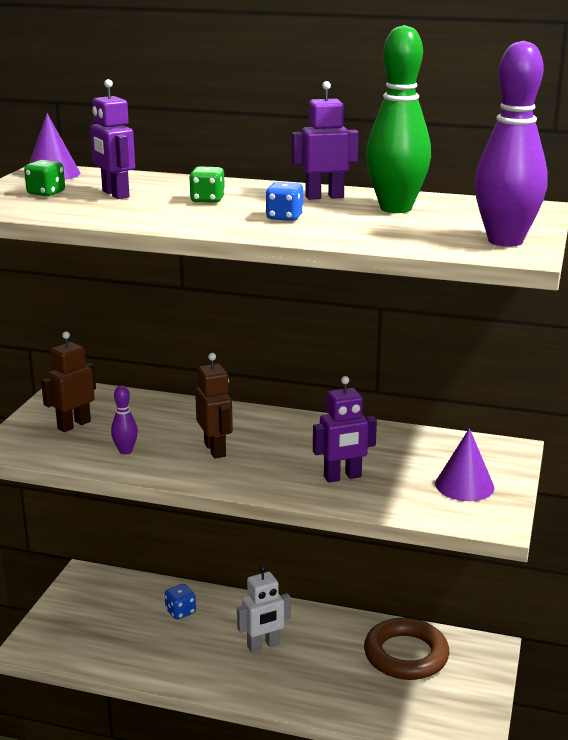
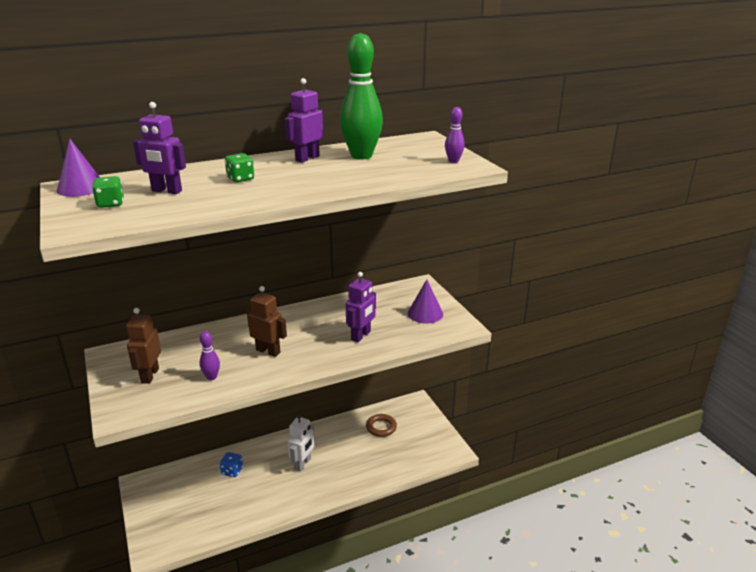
camera: 40 degrees left, 5 degrees up
(284, 217) = (313, 178): blue dice -> none
(406, 655) = (381, 427): brown ring -> brown ring, size x0.59
(505, 241) = (453, 161): purple bowling pin -> purple bowling pin, size x0.46

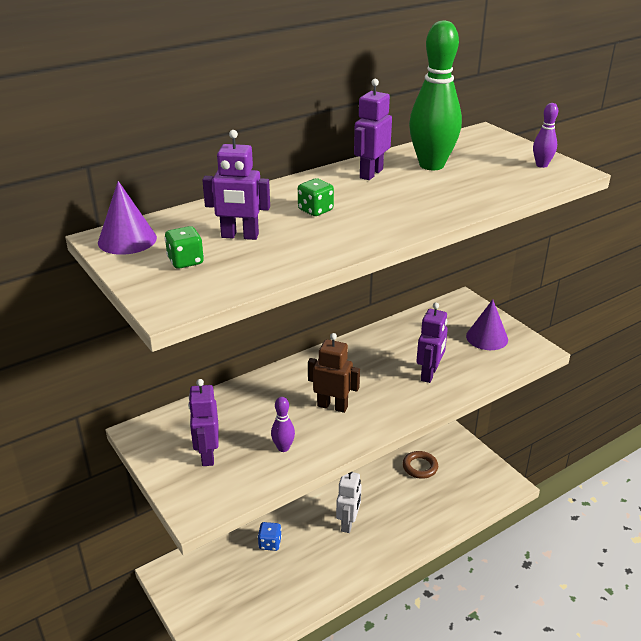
camera: 10 degrees left, 5 degrees up
(149, 375) = (207, 455): brown robot -> purple robot

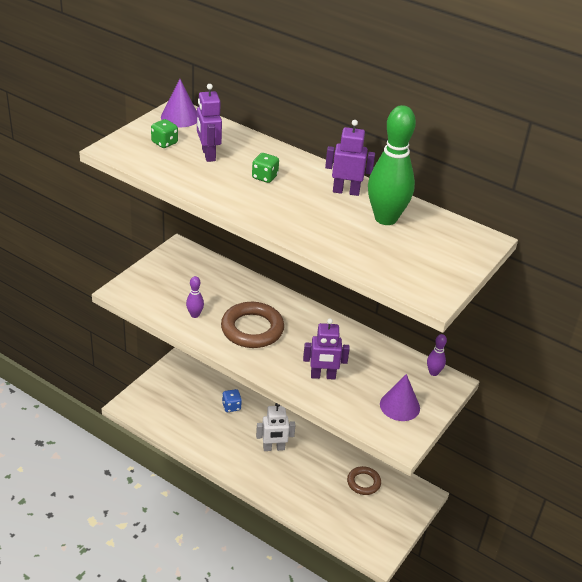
camera: 65 degrees right, 5 degrees up
(207, 455) = (171, 282): purple robot -> none
(332, 406) = (252, 329): brown robot -> brown ring
(541, 165) = (433, 278): purple bowling pin -> purple bowling pin (433, 372)

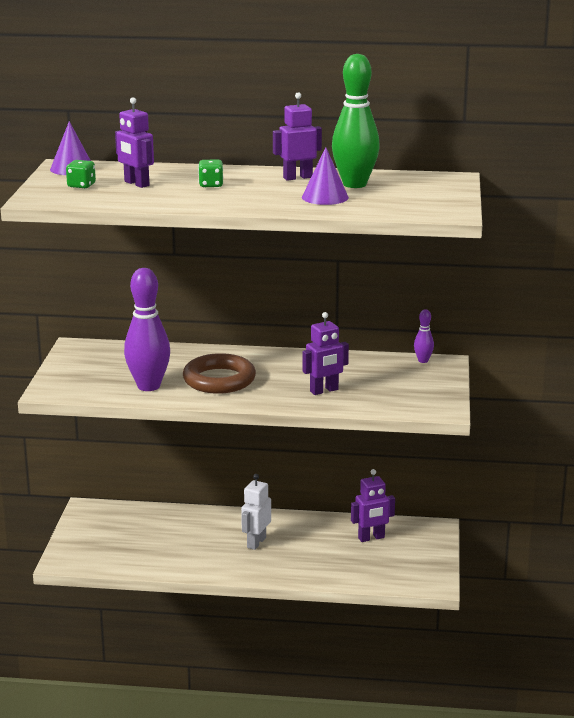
camera: 25 degrees left, 15 degrees down
(195, 315) = (148, 386): purple bowling pin -> purple bowling pin, size x2.19
(231, 406) = (180, 526): blue dice -> none
(274, 448) = (256, 543): white robot -> white robot turned 150 degrees clockwise
(363, 482) = (371, 538): brown ring -> purple robot
(399, 406) = (416, 389): purple cone -> purple cone (325, 197)

